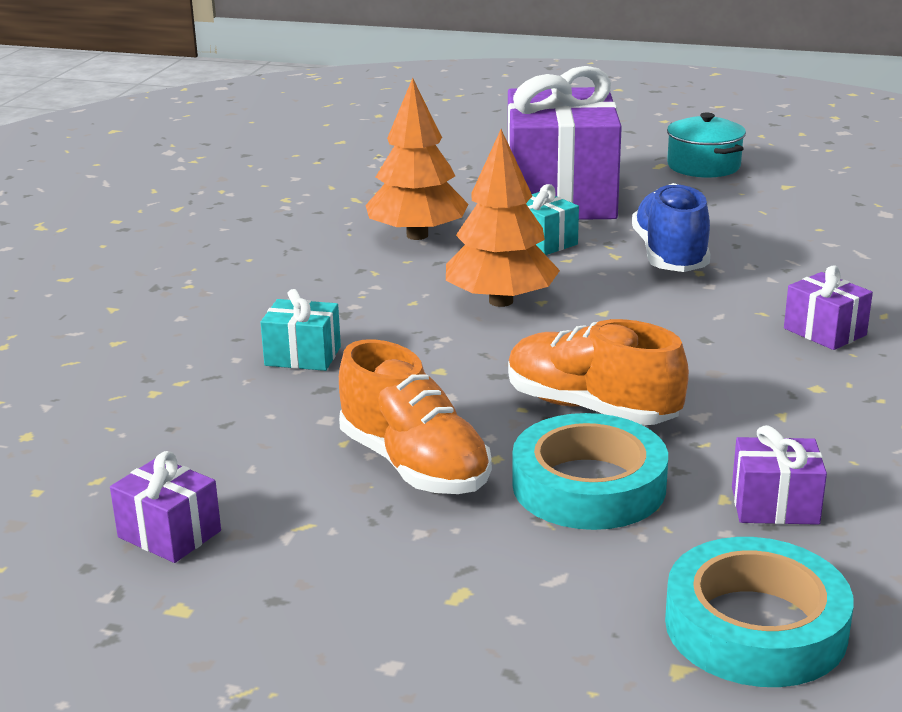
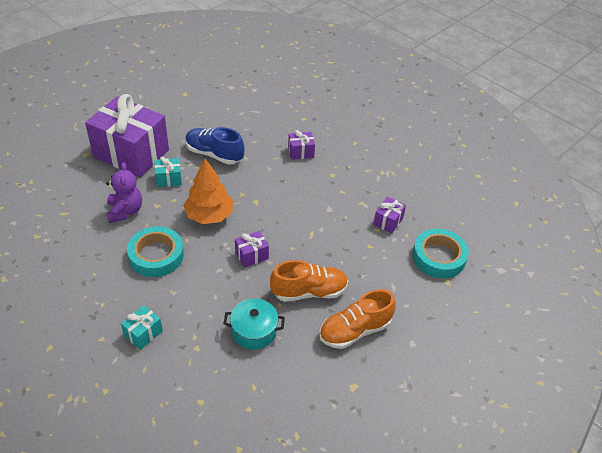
camera: 65 degrees left, 20 degrees up
(169, 534) = (307, 375): purple gift -> purple gift (251, 255)
(303, 356) = (205, 290): turquoise gift -> turquoise gift (143, 333)
(417, 235) = (125, 211): orange tree -> purple teddy bear
(589, 485) = (350, 255): turquoise tape -> turquoise tape (156, 255)
(591, 408) = (306, 231): orange shoe -> orange shoe (355, 330)
(703, 166) = (144, 102): turquoise pot -> turquoise pot (254, 331)

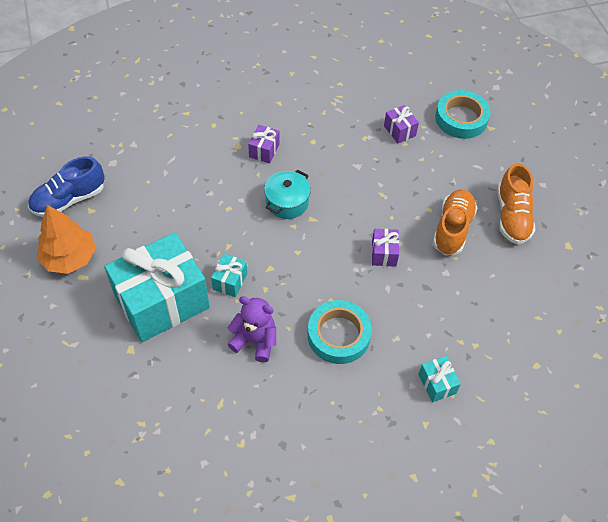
camera: 60 degrees left, 10 degrees up
(131, 153) = (162, 302): purple gift -> turquoise gift
(209, 215) = (308, 266): orange tree -> orange tree (69, 258)
(214, 154) = (217, 224): blue shoe -> blue shoe (69, 200)
(254, 331) = (477, 291): turquoise pot -> turquoise pot (287, 202)

